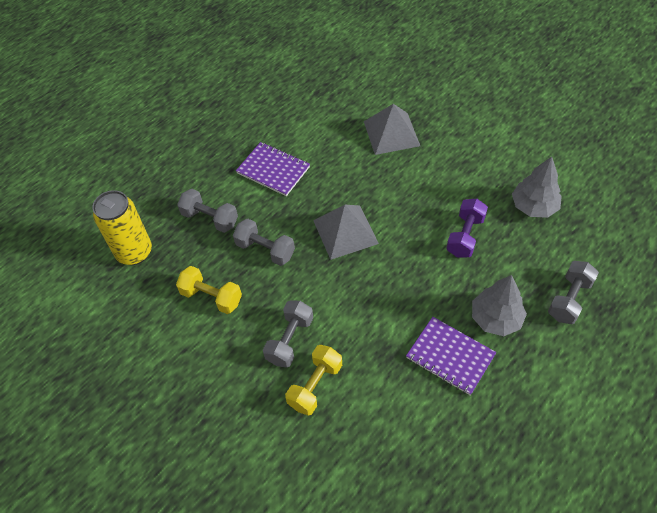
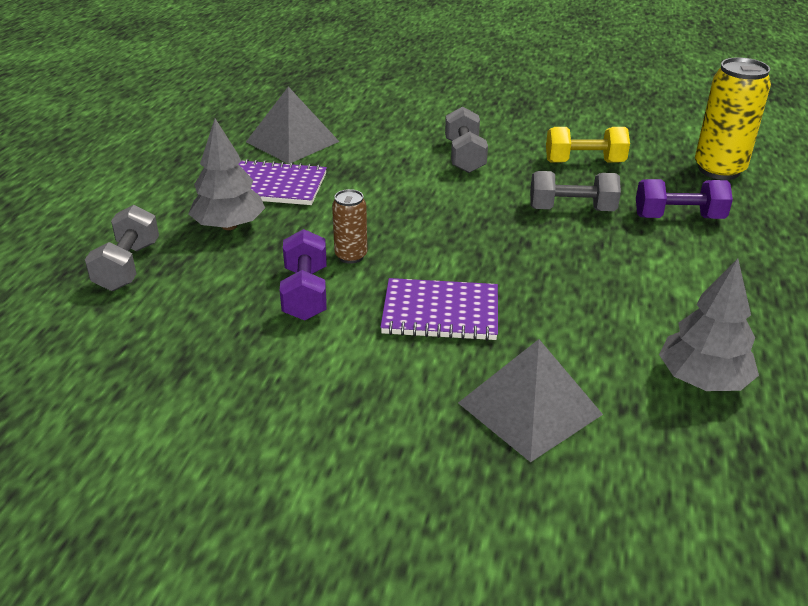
camera: 150 degrees right, 20 degrees down
(210, 218) = (678, 217): grey dumbbell -> purple dumbbell
(273, 170) = (667, 290): purple notebook -> purple notebook (440, 313)
(315, 385) = (410, 138): yellow dumbbell -> none
(345, 231) = (486, 252): grey pyramid -> grey pyramid (292, 141)
(426, 258) = (351, 256): none -> brown can
(533, 206) = (200, 363): grey tree -> grey tree (702, 380)

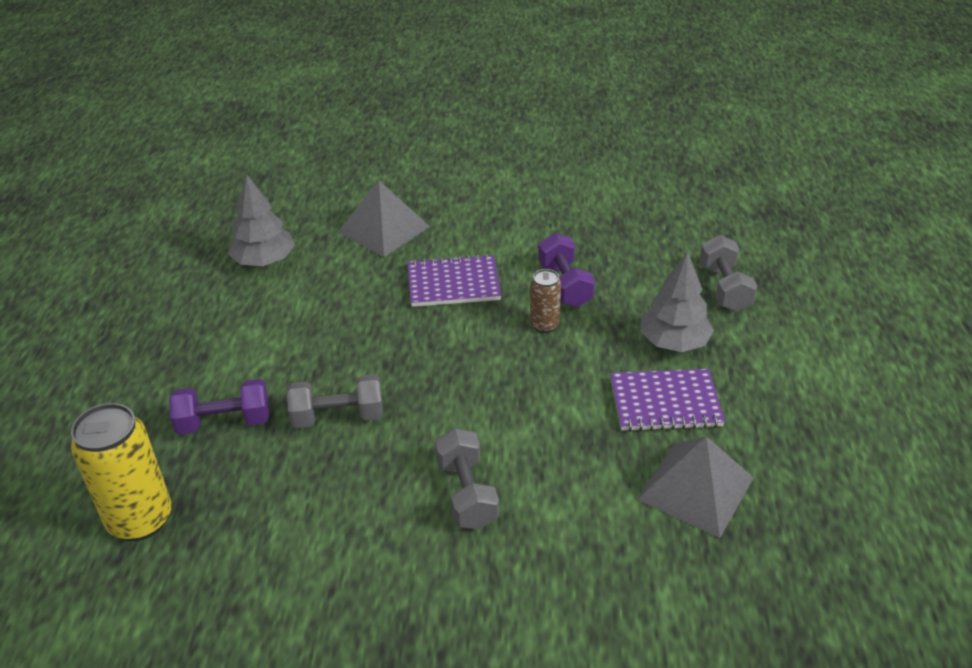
camera: 170 degrees right, 5 degrees up
(584, 162) = (312, 507): yellow dumbbell -> none

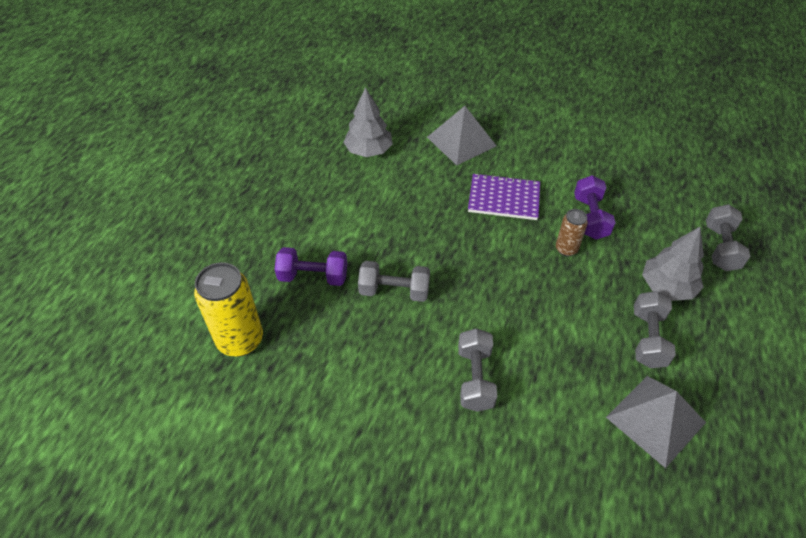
camera: 15 degrees right, 10 degrees up
(665, 403) = (648, 338): purple notebook -> grey dumbbell

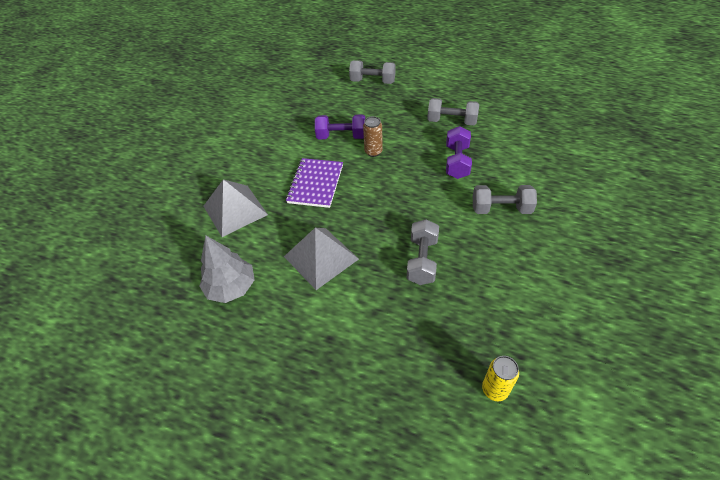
camera: 85 degrees left, 0 degrees up
(240, 340) = (495, 389): yellow can -> yellow can, size x0.54
(313, 276) = (408, 328): purple dumbbell -> purple dumbbell (457, 162)
(655, 419) = (512, 125): grey pyramid -> grey pyramid (321, 257)
(667, 287) = (407, 108): grey tree -> none

